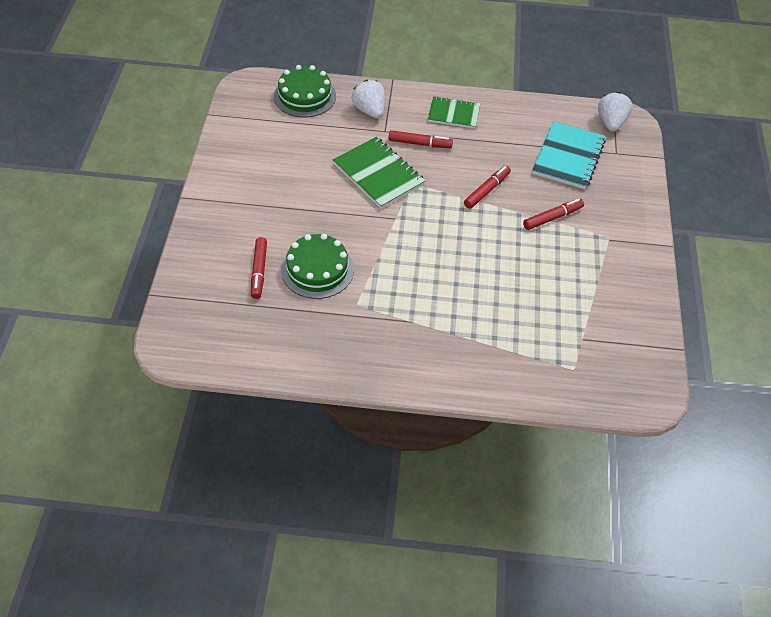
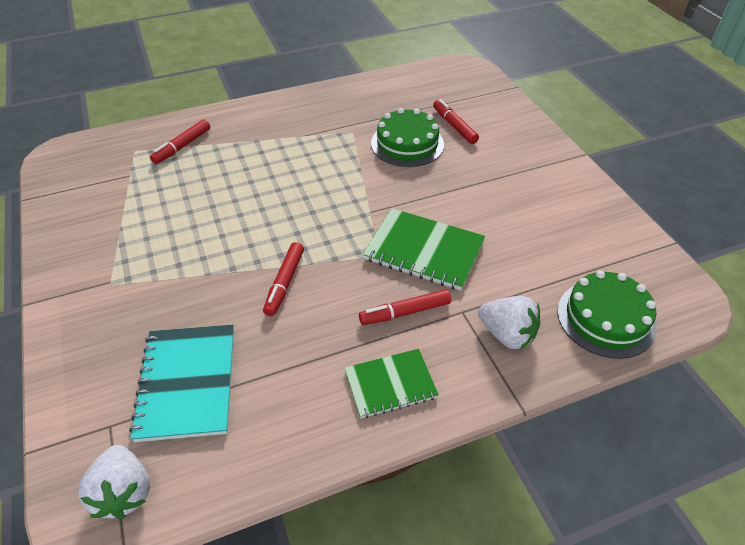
camera: 155 degrees right, 5 degrees down
(552, 218) = (188, 281): red marker -> red marker (182, 146)

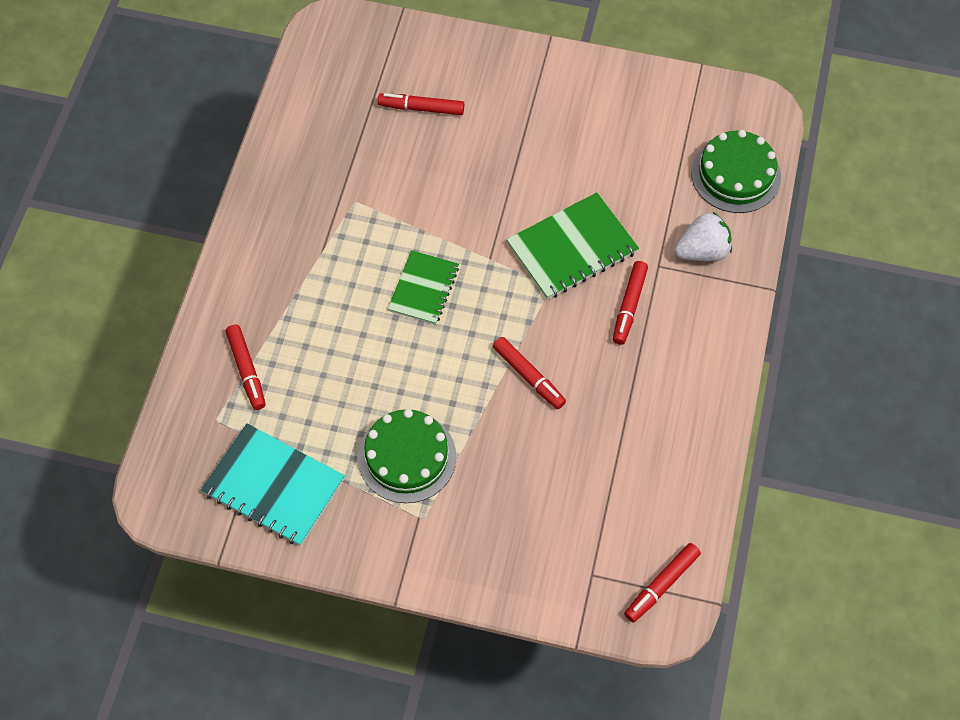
camera: 55 degrees left, 15 degrees up
(124, 492) = (661, 585): white strawberry -> red marker
(187, 383) = (587, 501): turquoise notebook -> turquoise notebook (273, 486)
(390, 384) = (691, 360): green notebook -> green notebook (424, 289)
(407, 144) = (415, 166): green cake -> green cake (407, 457)

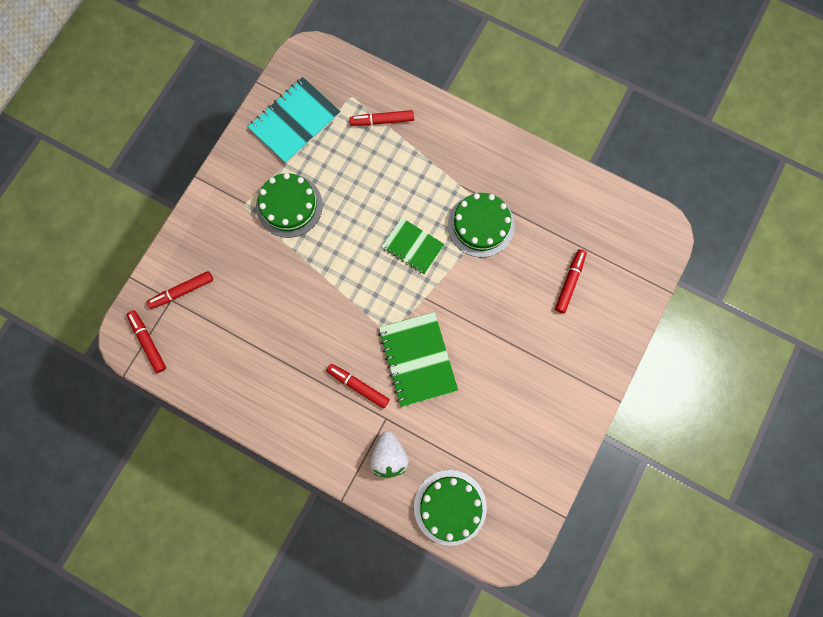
camera: 105 degrees right, 15 degrees up
(371, 217) = (481, 225): none -> green cake
(528, 376) = (323, 299): red marker -> red marker (182, 291)

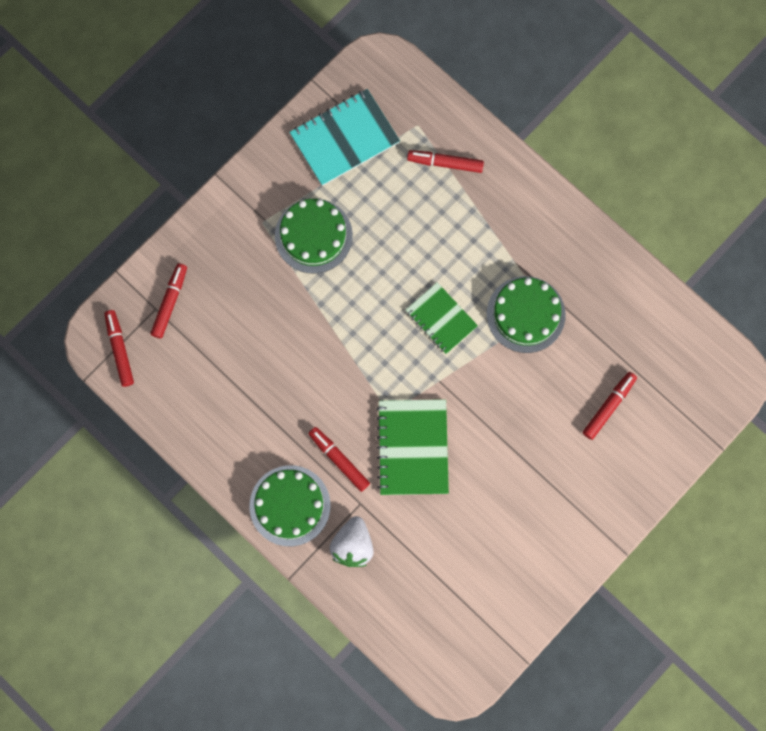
camera: 15 degrees right, 0 degrees up
(182, 291) = (170, 302): red marker -> red marker turned 120 degrees clockwise
(450, 507) = (405, 618): green cake -> green cake (290, 505)

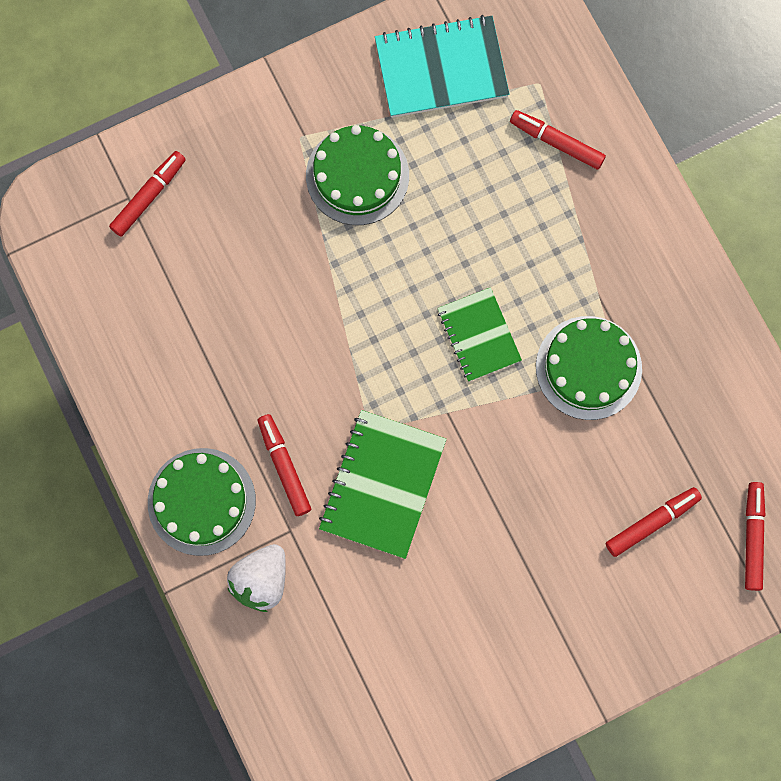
camera: 20 degrees right, 0 degrees up
(120, 349) = (65, 233): red marker -> red marker (753, 537)

